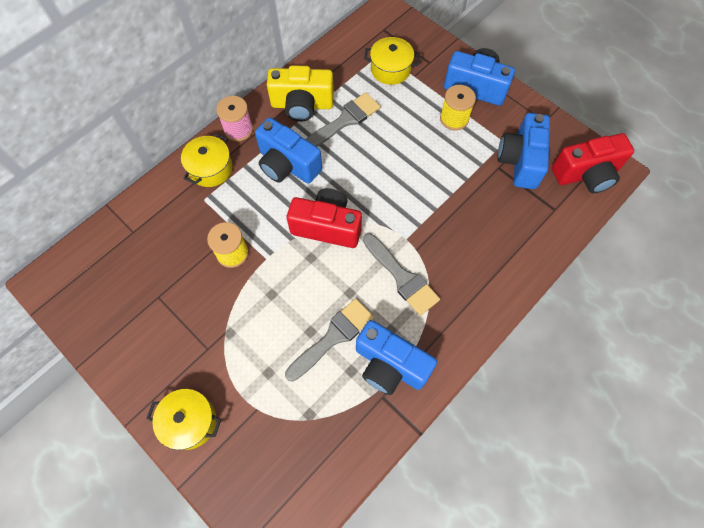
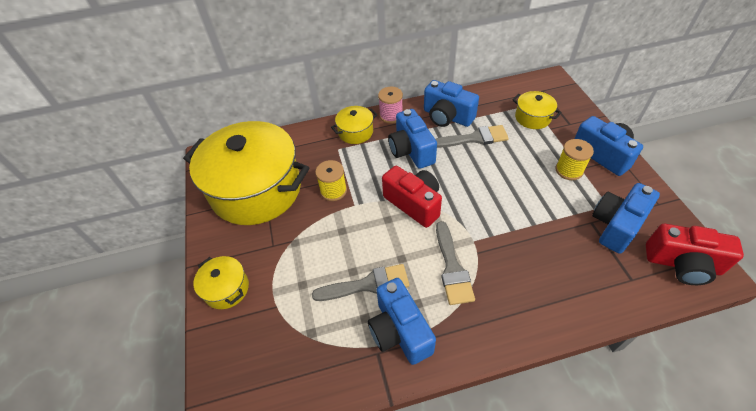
camera: 35 degrees right, 15 degrees down
(141, 295) = (256, 190): none -> yellow pot
(302, 105) = (447, 117): yellow camera -> blue camera

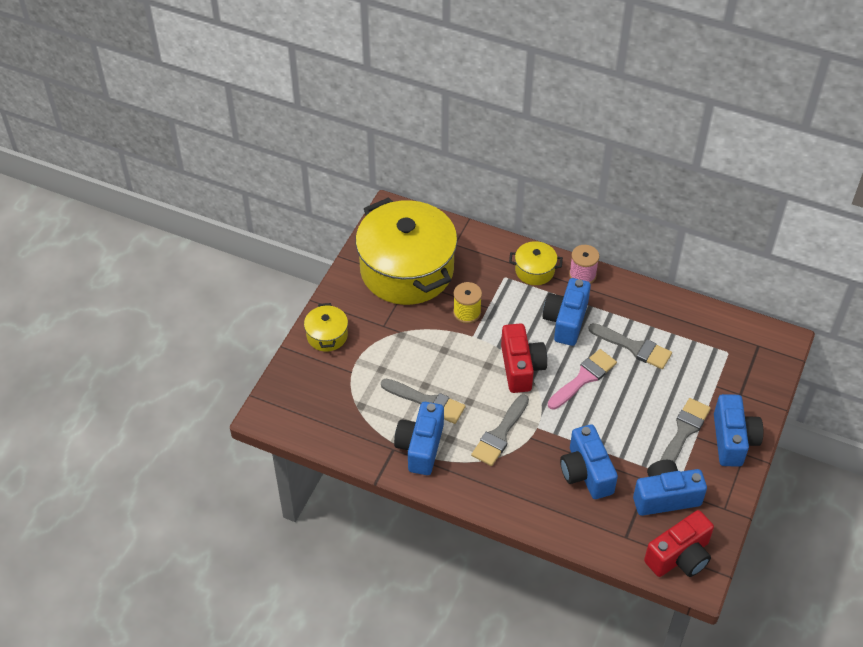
camera: 35 degrees right, 0 degrees up
(447, 117) = (633, 310): blue camera -> blue camera (586, 472)
(465, 180) = (584, 378): none -> pink brush
(532, 117) = (712, 365): yellow pot -> none
(569, 170) = (684, 431): yellow spool -> grey brush
(682, 264) = (680, 557): red camera -> red camera turned 90 degrees counterclockwise

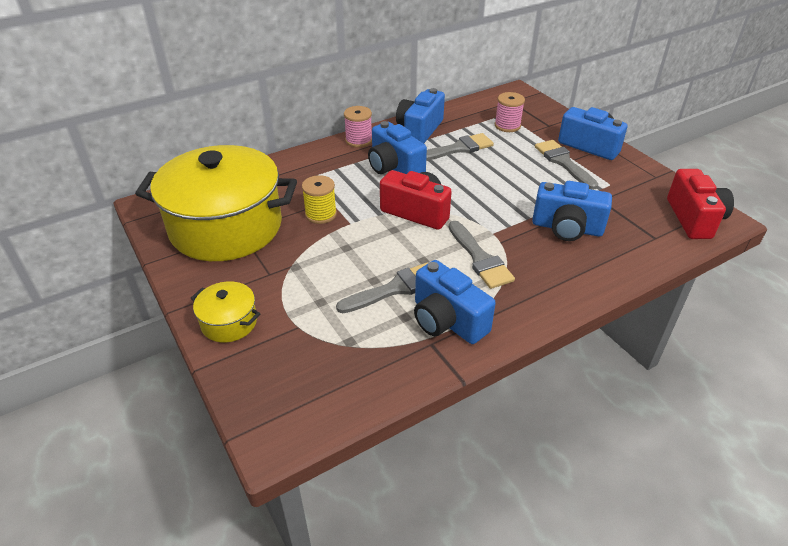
camera: 55 degrees left, 10 degrees down
(534, 270) = (324, 160): yellow pot -> none
(584, 378) = (463, 185): pink brush -> none
(665, 497) = (624, 199): blue camera -> blue camera (419, 130)
(708, 363) = (507, 126): none -> pink spool

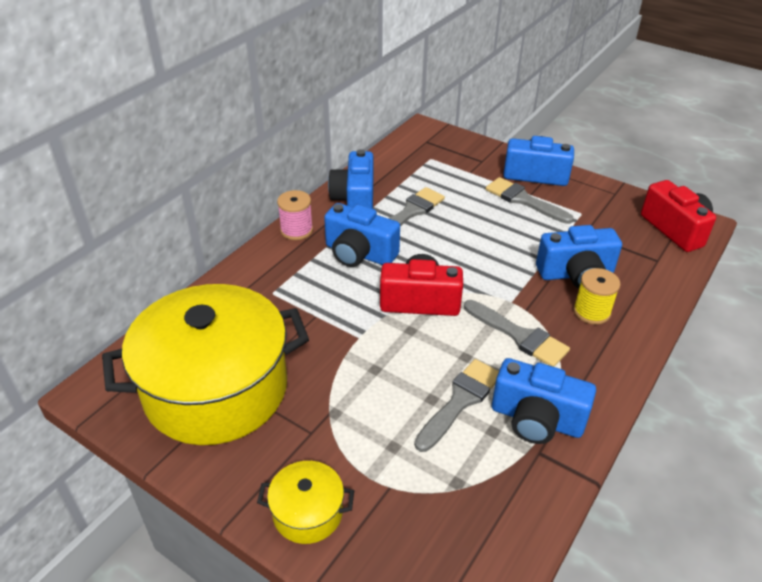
camera: 25 degrees left, 0 degrees up
(321, 214) = (318, 337): yellow spool -> yellow spool (591, 312)
(507, 126) = (442, 171): pink spool -> none

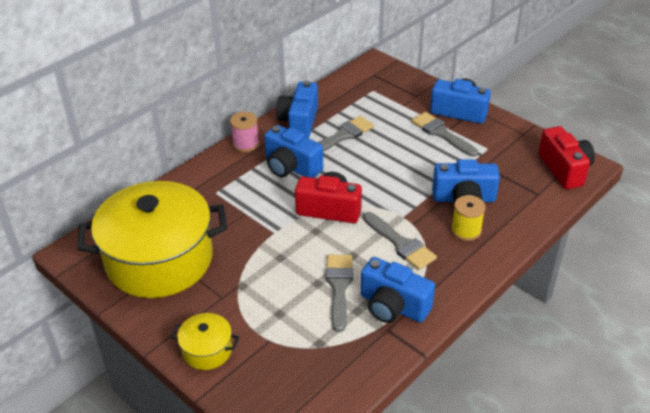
camera: 10 degrees right, 0 degrees up
(460, 401) = (339, 287): grey brush -> grey brush turned 45 degrees counterclockwise

